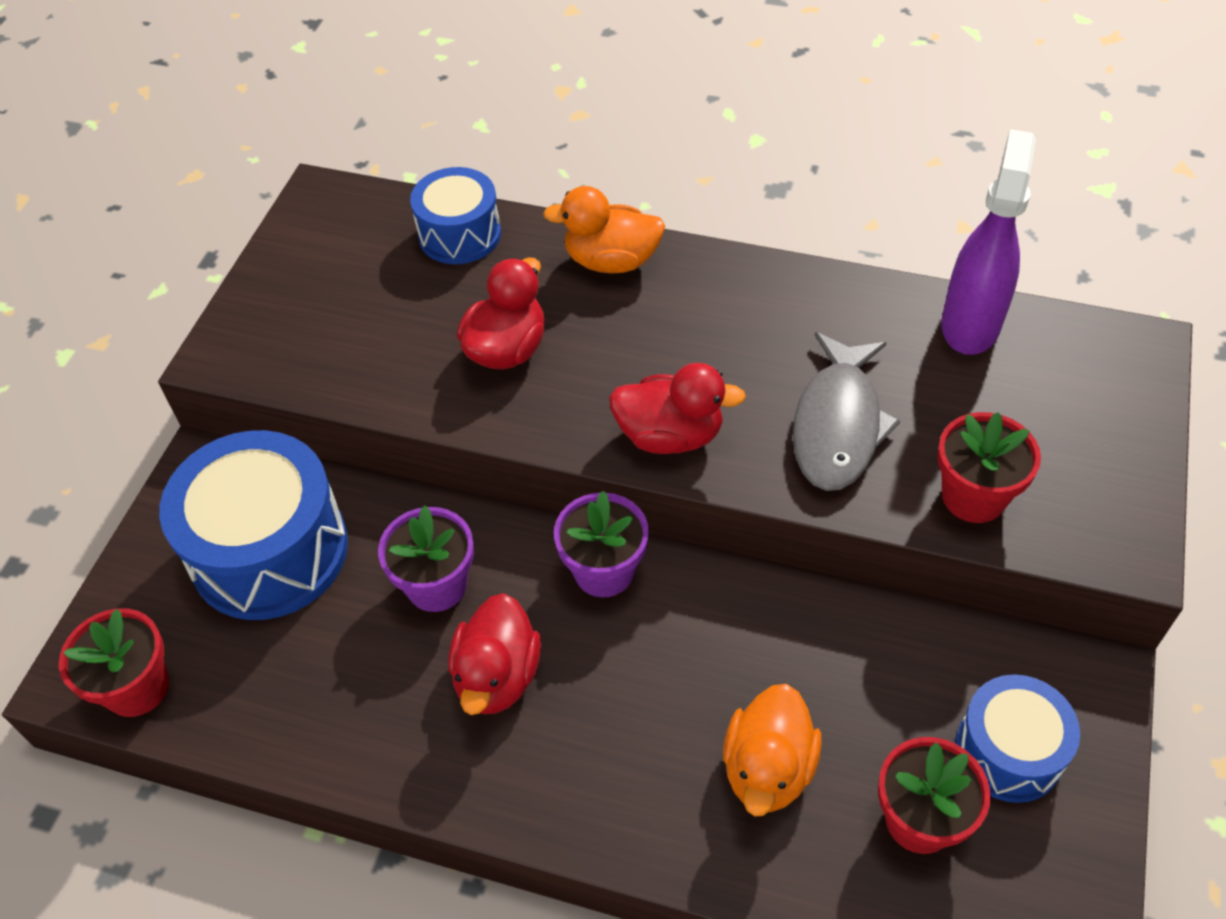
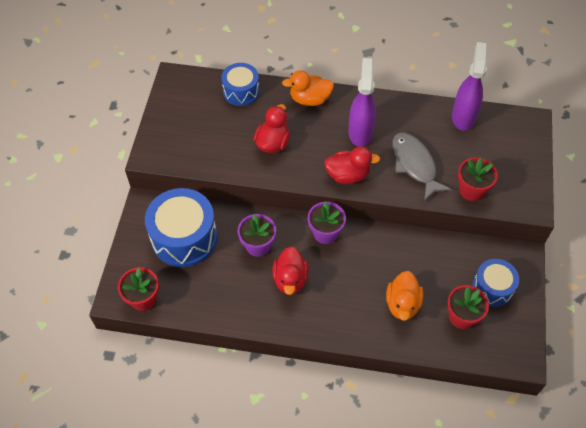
camera: 10 degrees left, 5 degrees up
(716, 341) = (360, 132): none -> purple spray bottle
(838, 425) = (415, 165): grey fish -> grey fish turned 150 degrees clockwise

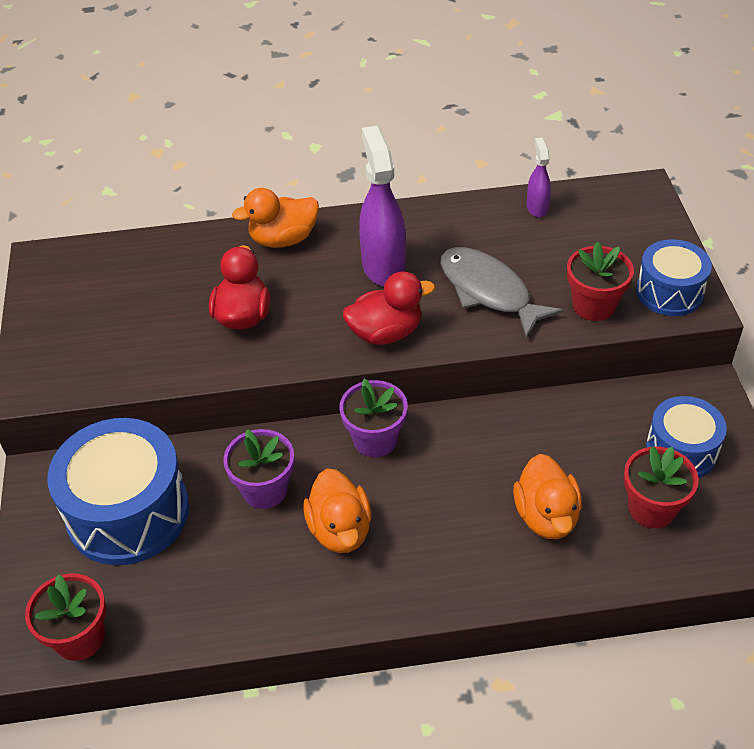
camera: 15 degrees left, 10 degrees down
(241, 91) = (164, 254): blue drum -> blue drum (669, 292)
(290, 279) = (340, 530): red duck -> orange duck
(463, 117) = (537, 208): purple spray bottle -> purple spray bottle, size x0.53

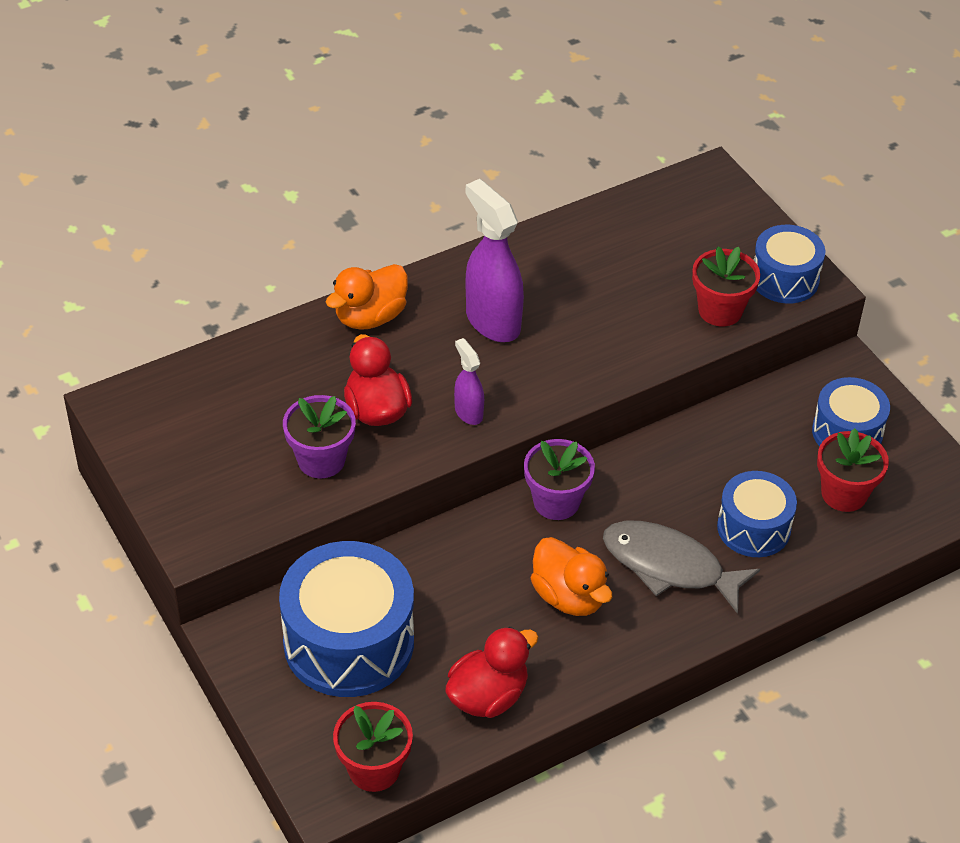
camera: 25 degrees left, 0 degrees up
(264, 490) = (474, 581): purple flower pot -> purple flower pot (321, 460)
(386, 333) = (533, 390): red duck -> red duck (488, 696)
(489, 291) = (612, 321): grey fish -> grey fish (669, 566)
(537, 208) = (615, 219): purple spray bottle -> purple spray bottle (468, 412)
(546, 516) = (753, 528): orange duck -> blue drum

